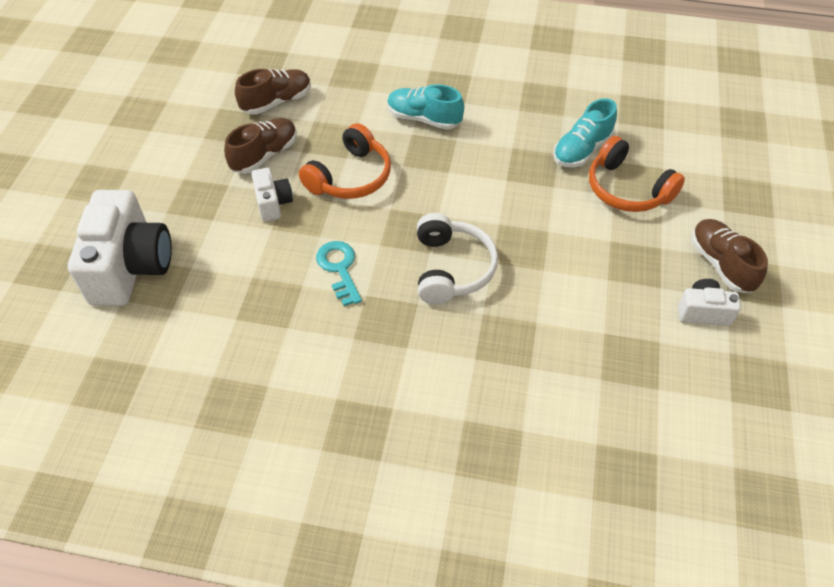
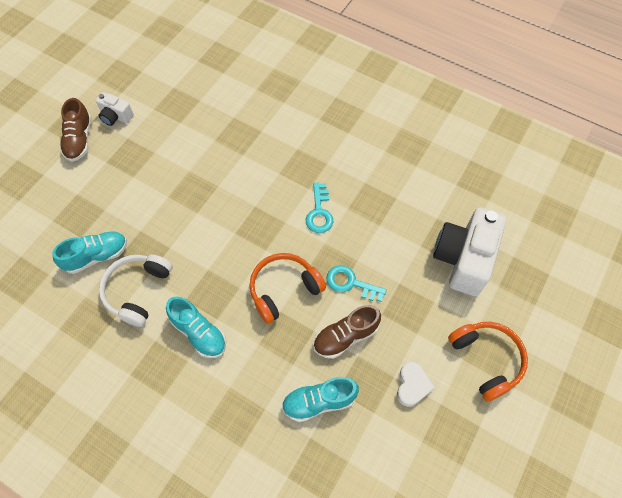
camera: 160 degrees left, 10 degrees up
(182, 136) = (412, 386): none -> white heart
(273, 203) = (350, 283): white camera -> turquoise key
(276, 102) = (319, 401): brown shoe -> turquoise shoe
(452, 268) = (246, 189): white headphones -> white headphones (137, 291)
(627, 189) = (92, 211): orange headphones -> orange headphones (486, 360)

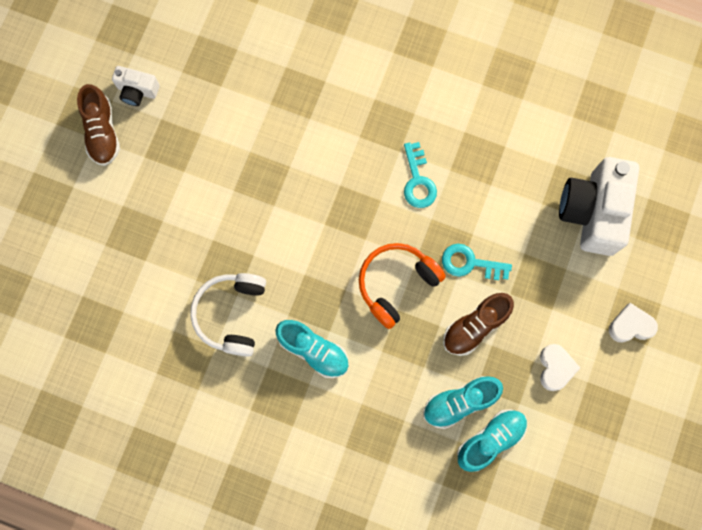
camera: 10 degrees left, 15 degrees up
(96, 256) = (171, 281): turquoise shoe -> turquoise shoe (490, 440)
(486, 360) = (630, 325): orange headphones -> white heart

